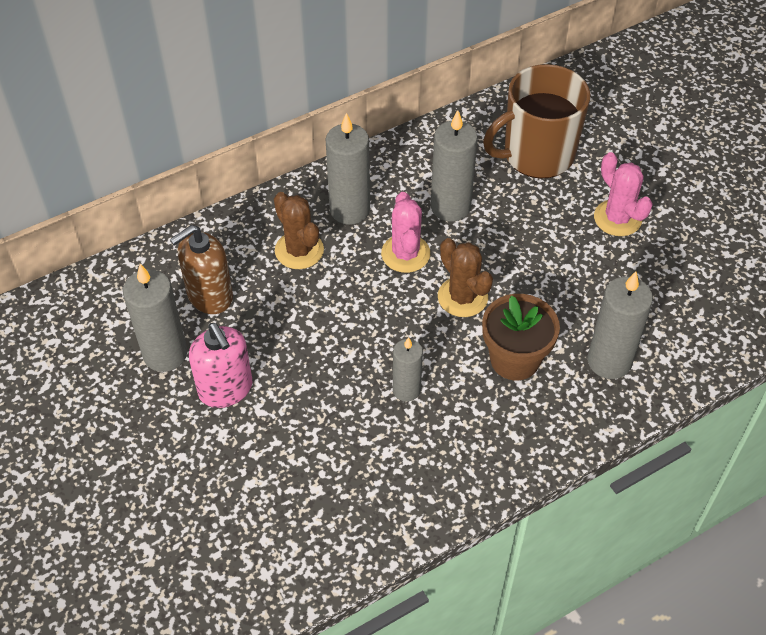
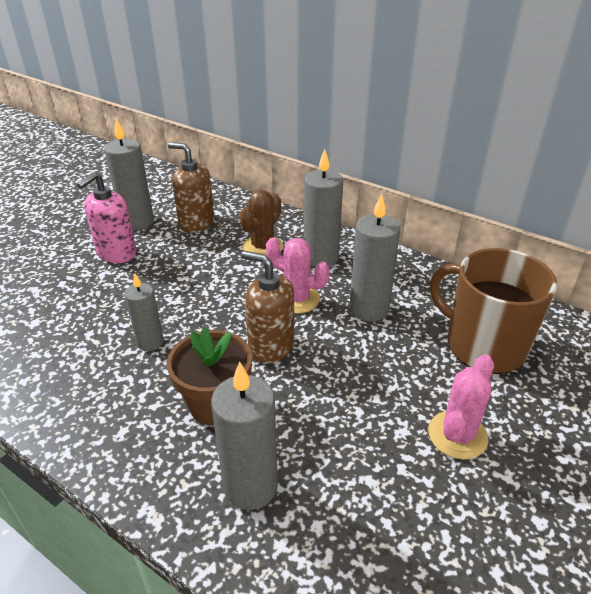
camera: 65 degrees right, 15 degrees down
(405, 254) = (297, 299): pink cactus -> pink cactus turned 60 degrees clockwise
(462, 297) = (271, 346): brown cactus -> brown soap dispenser

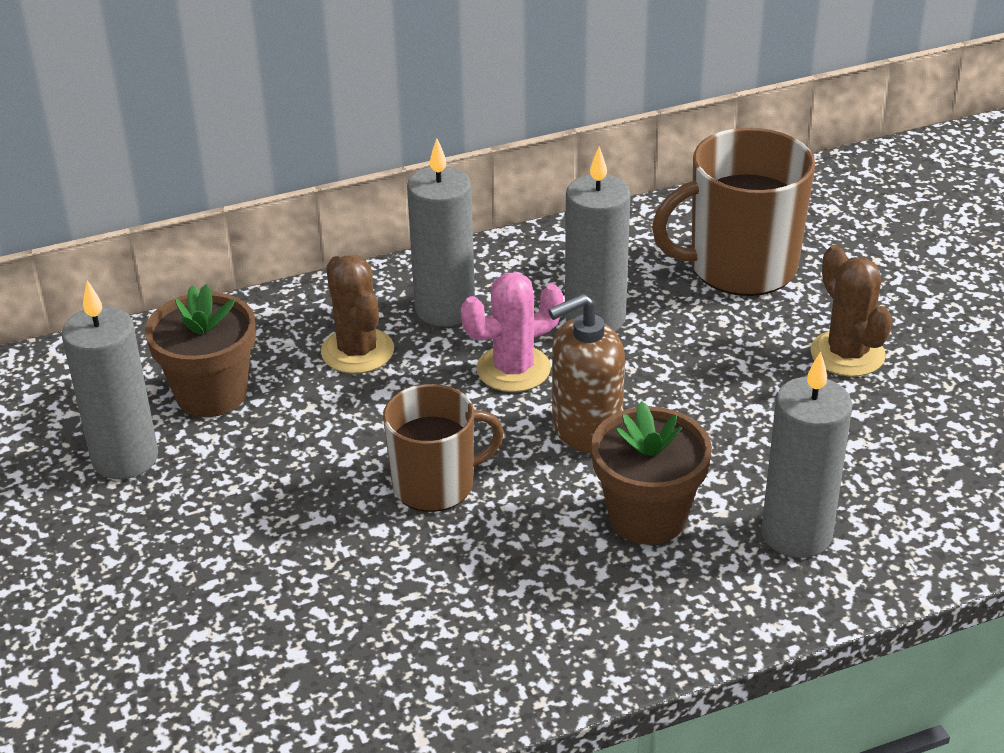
camera: 55 degrees left, 0 degrees up
(116, 254) = (199, 510): pink soap dispenser -> none
(150, 342) = (470, 539): grey candle -> none
(184, 312) = (435, 484): none -> brown mug
(196, 223) = (211, 394): brown soap dispenser -> brown flower pot
(457, 435) = (847, 354): pink cactus -> brown cactus

